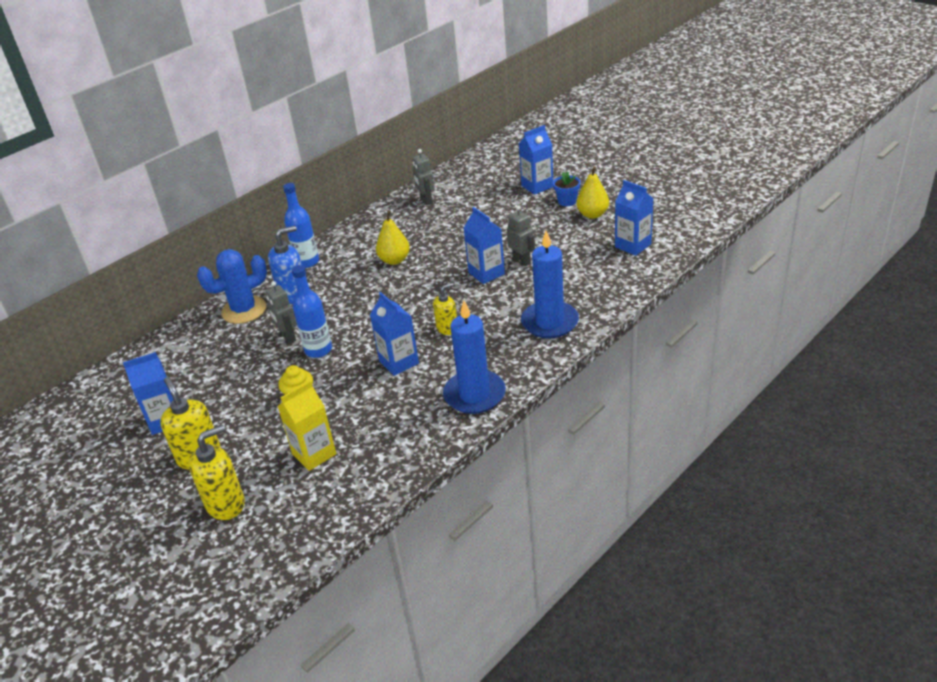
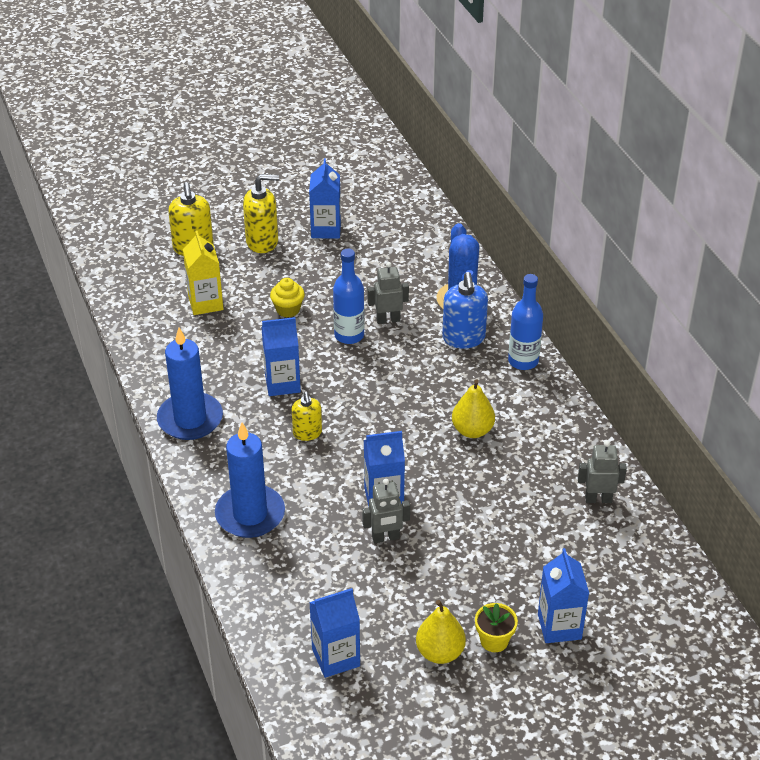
camera: 110 degrees right, 5 degrees up
(567, 201) = (494, 640): blue flower pot -> yellow flower pot

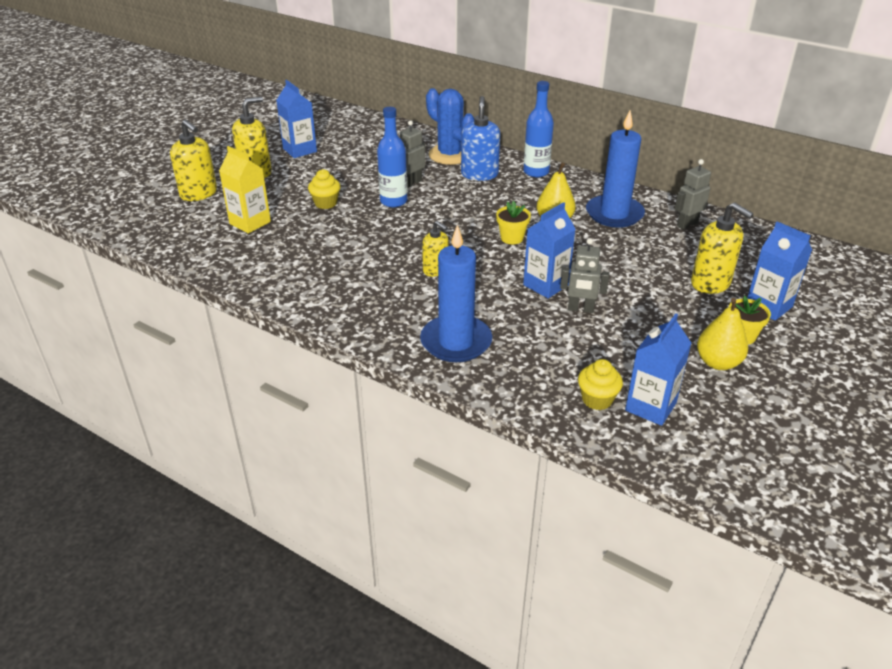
camera: 35 degrees left, 5 degrees down
(190, 419) = (325, 300): blue candle -> blue candle (614, 214)
(282, 383) = (376, 248): blue carton -> none
(301, 627) = (597, 399): none -> yellow cupcake
(385, 538) = (580, 309): grey robot -> grey robot turned 60 degrees clockwise
(410, 431) = (512, 238): none -> yellow flower pot
(463, 338) = (479, 174): blue soap dispenser -> blue soap dispenser turned 135 degrees counterclockwise
(536, 574) = (710, 283): none -> yellow soap dispenser

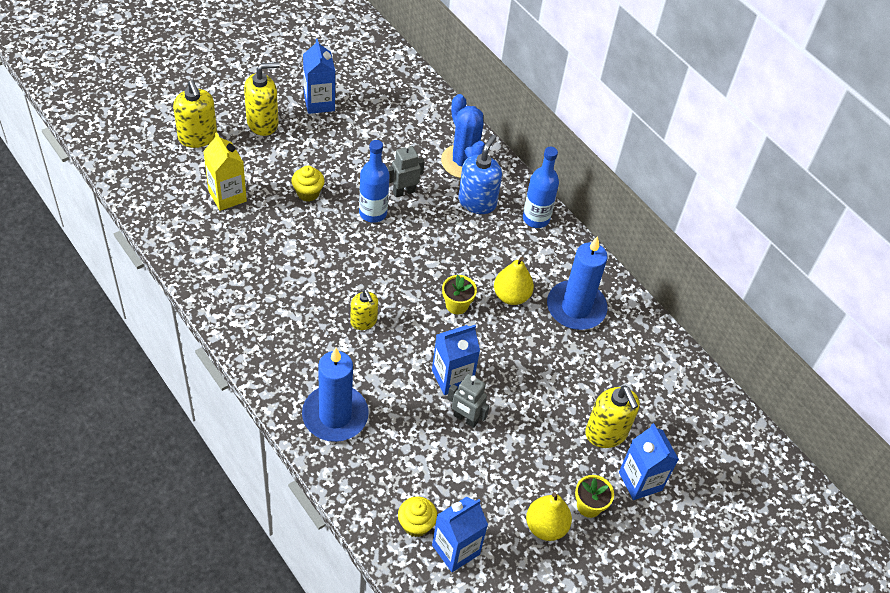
camera: 15 degrees right, 15 degrees up
(687, 224) = (638, 348): grey robot -> none

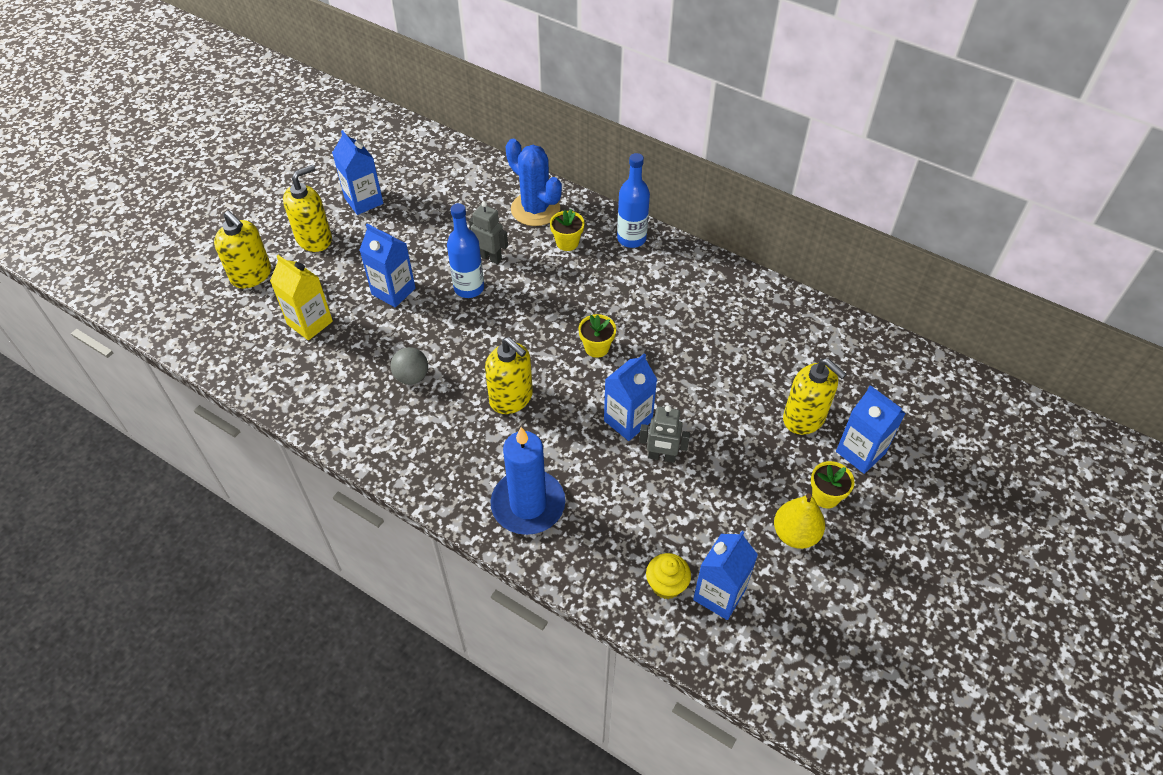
camera: 15 degrees left, 0 degrees up
(290, 273) = (412, 376): none -> grey ball
(308, 193) = (393, 291): yellow cupcake -> blue carton
(363, 321) = (511, 398): yellow soap dispenser -> yellow soap dispenser, size x1.57
(404, 191) = (490, 257): grey robot -> grey robot turned 75 degrees clockwise
(477, 202) = (567, 242): blue soap dispenser -> yellow flower pot
(511, 296) = (645, 320): yellow pear -> none
(576, 308) = (712, 309): blue candle -> none

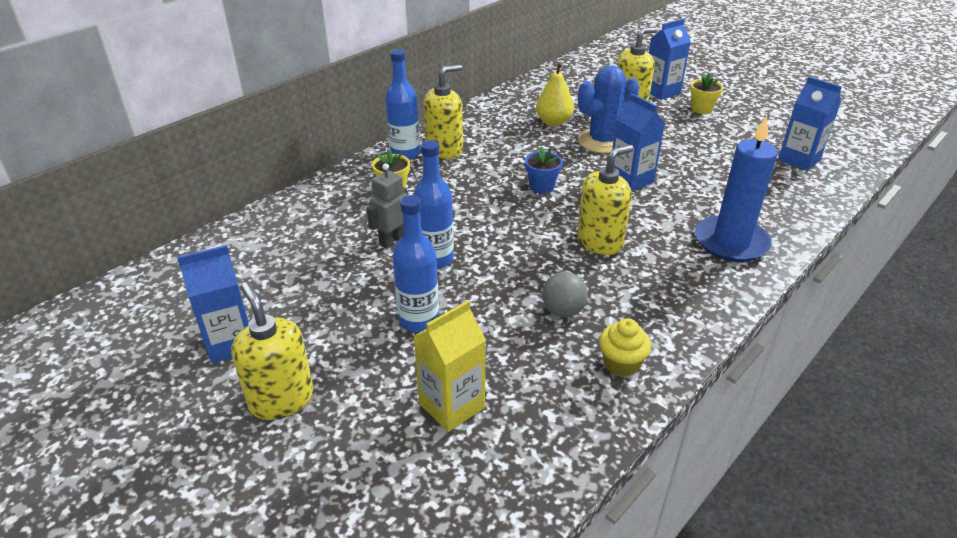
camera: 80 degrees left, 15 degrees down
(251, 275) = (326, 480): yellow soap dispenser -> yellow soap dispenser (444, 150)
(393, 291) = (419, 320): blue carton -> blue bottle
(535, 209) = (331, 204): blue cactus -> blue cactus (602, 141)
(596, 347) = (542, 187): yellow flower pot -> blue flower pot
(661, 457) = (670, 168): grey robot -> none
(666, 585) = (797, 181): yellow cupcake -> yellow cupcake (621, 364)
(795, 534) = (737, 124): yellow pear -> yellow pear (553, 122)

